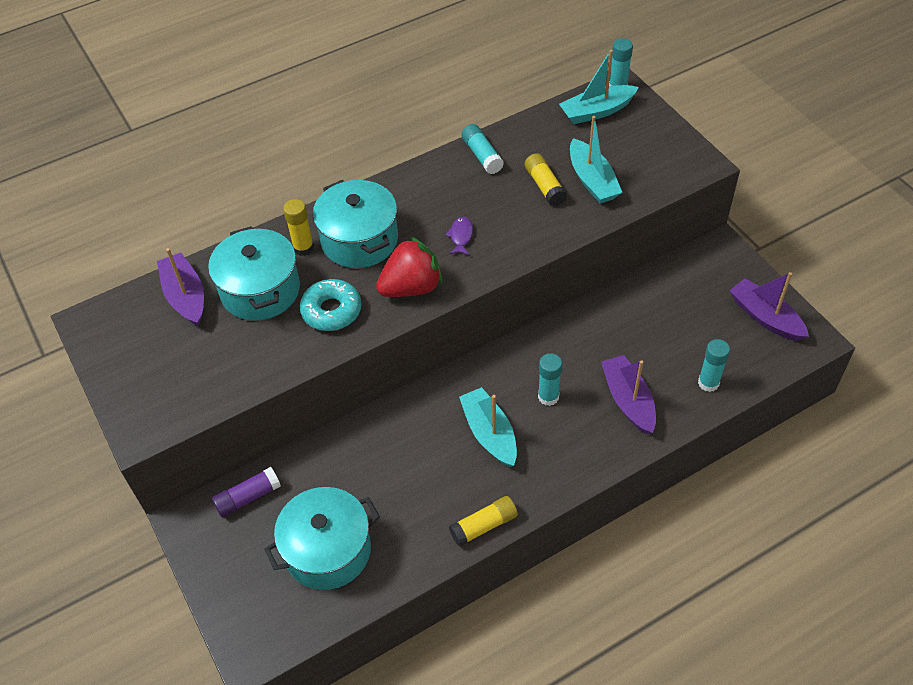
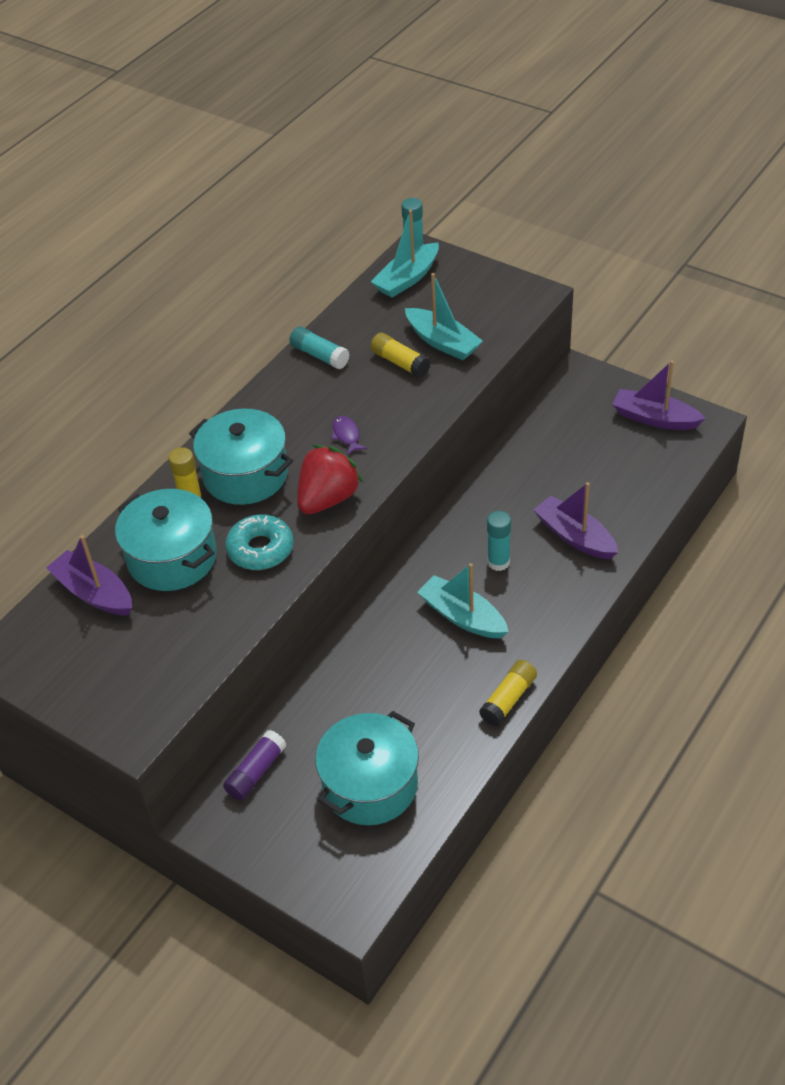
camera: 25 degrees left, 5 degrees down
(708, 383) = (638, 494): turquoise glue stick -> none

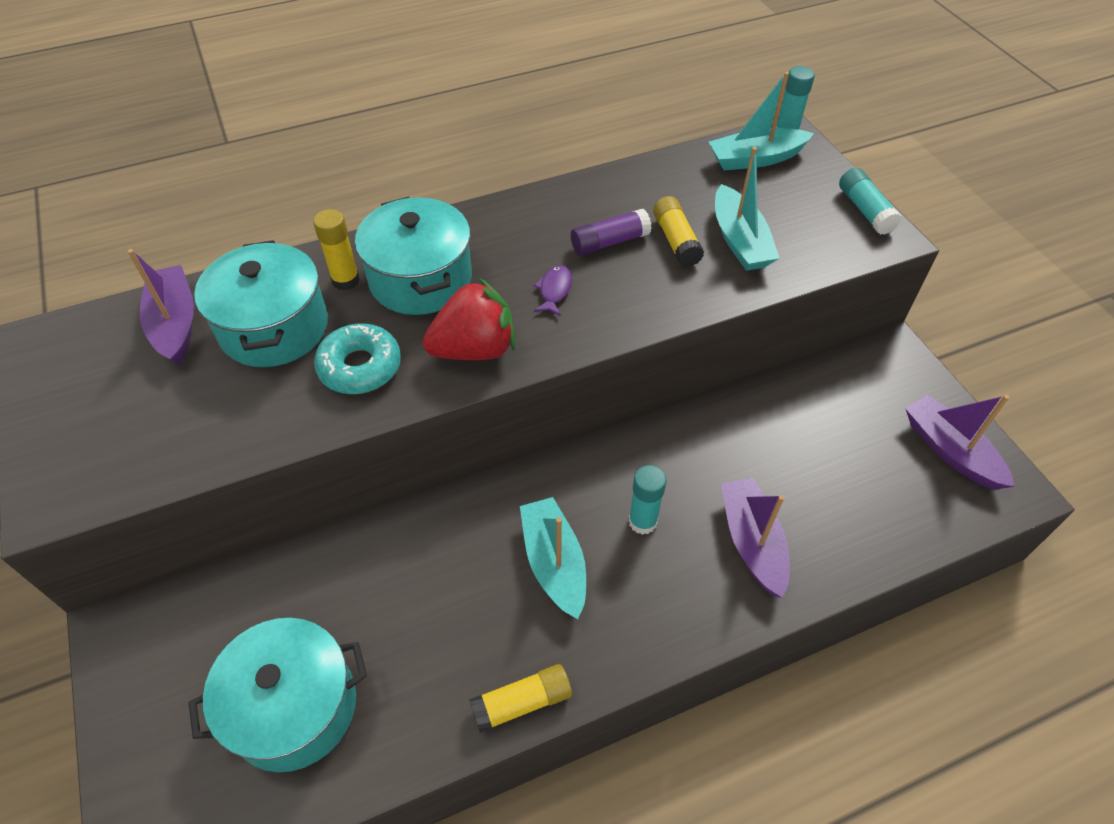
camera: 30 degrees right, 5 degrees up
(256, 772) = (207, 609): purple glue stick -> purple glue stick (609, 242)
(319, 355) = (600, 194): turquoise glue stick -> turquoise glue stick (865, 210)

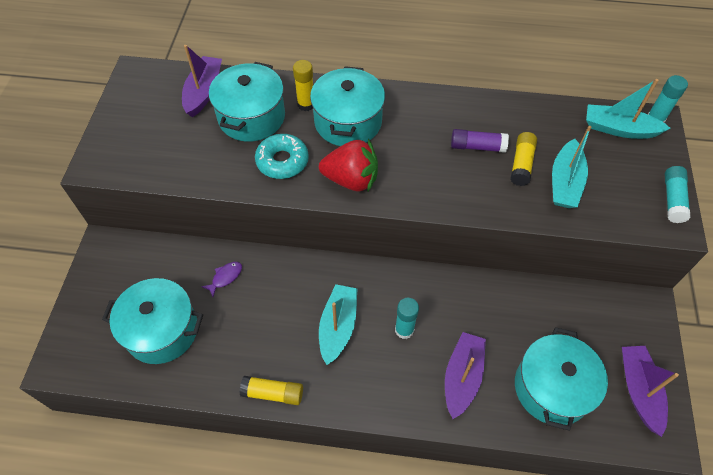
camera: 30 degrees right, 5 degrees up
(554, 290) = (421, 163): purple fish -> purple fish (225, 277)
(860, 498) = (552, 388): none -> turquoise pot

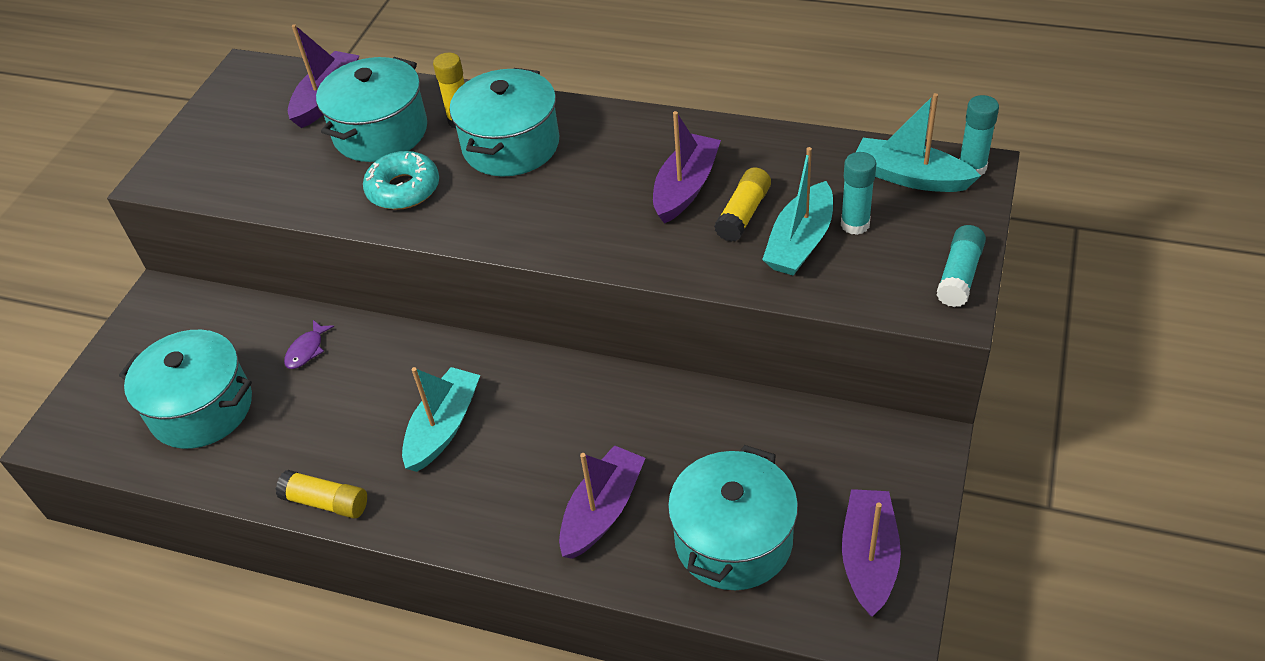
camera: 15 degrees right, 10 degrees down
(225, 277) = (307, 350): purple fish -> purple fish turned 150 degrees clockwise
(351, 180) = (490, 218): red strawberry -> none
(404, 330) = (537, 441): turquoise glue stick -> turquoise glue stick (855, 224)
(477, 147) = (685, 187): purple glue stick -> purple boat

